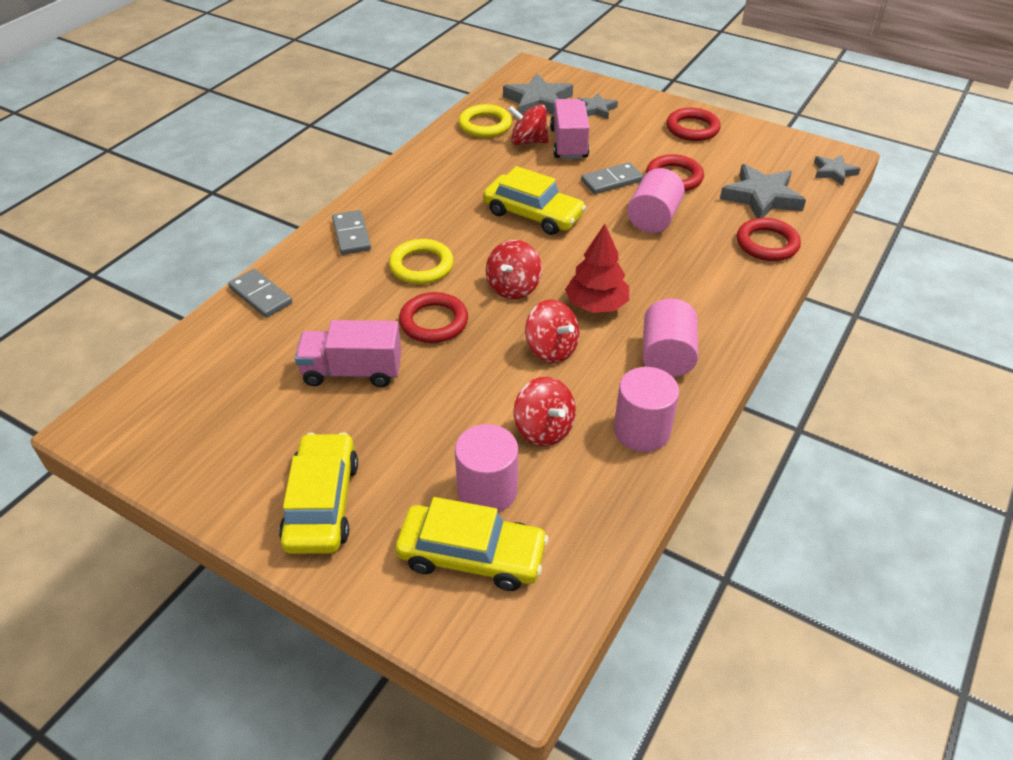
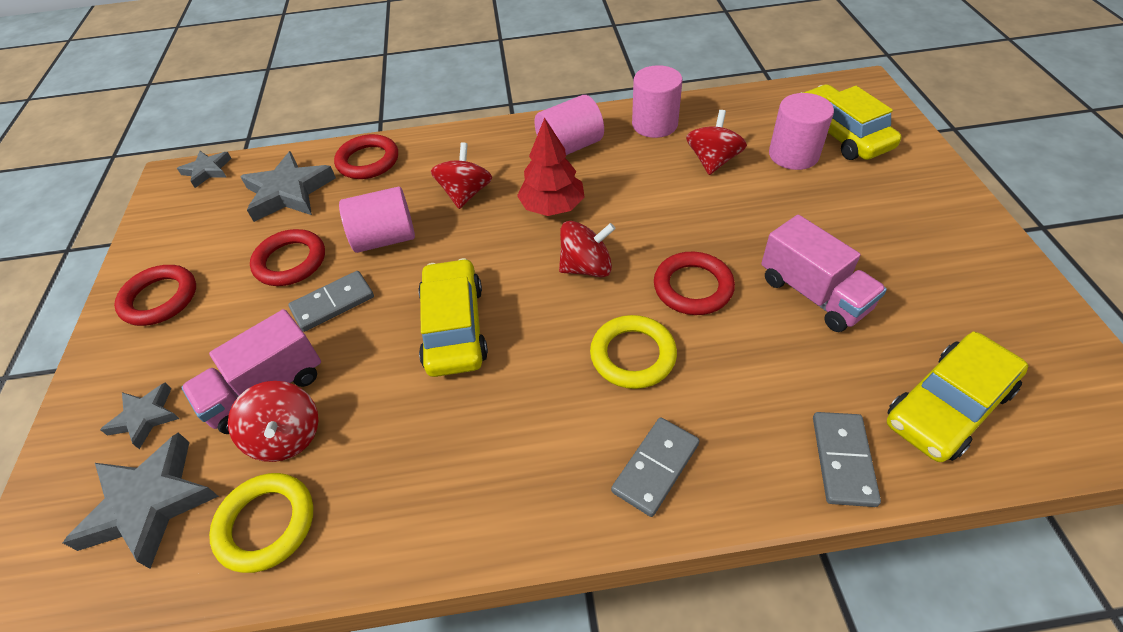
camera: 125 degrees left, 5 degrees up
(322, 503) = (922, 215): yellow car -> yellow car (947, 405)
(551, 349) = (633, 201): red spinning top -> red spinning top (465, 194)
(611, 181) = (333, 303): grey domino -> grey domino turned 60 degrees counterclockwise

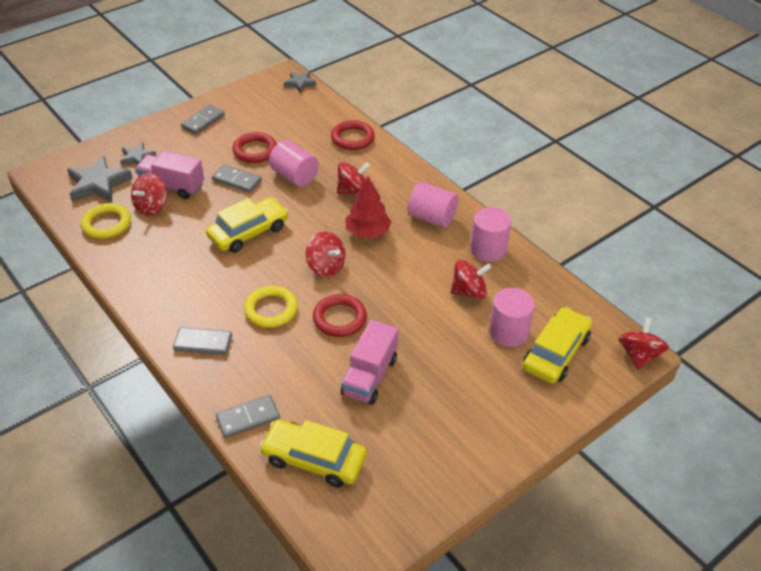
camera: 55 degrees right, 5 degrees down
(160, 299) = (203, 121): red ring -> grey domino
(289, 192) = (305, 122): grey star -> none
(868, 86) = (638, 355): none -> red spinning top

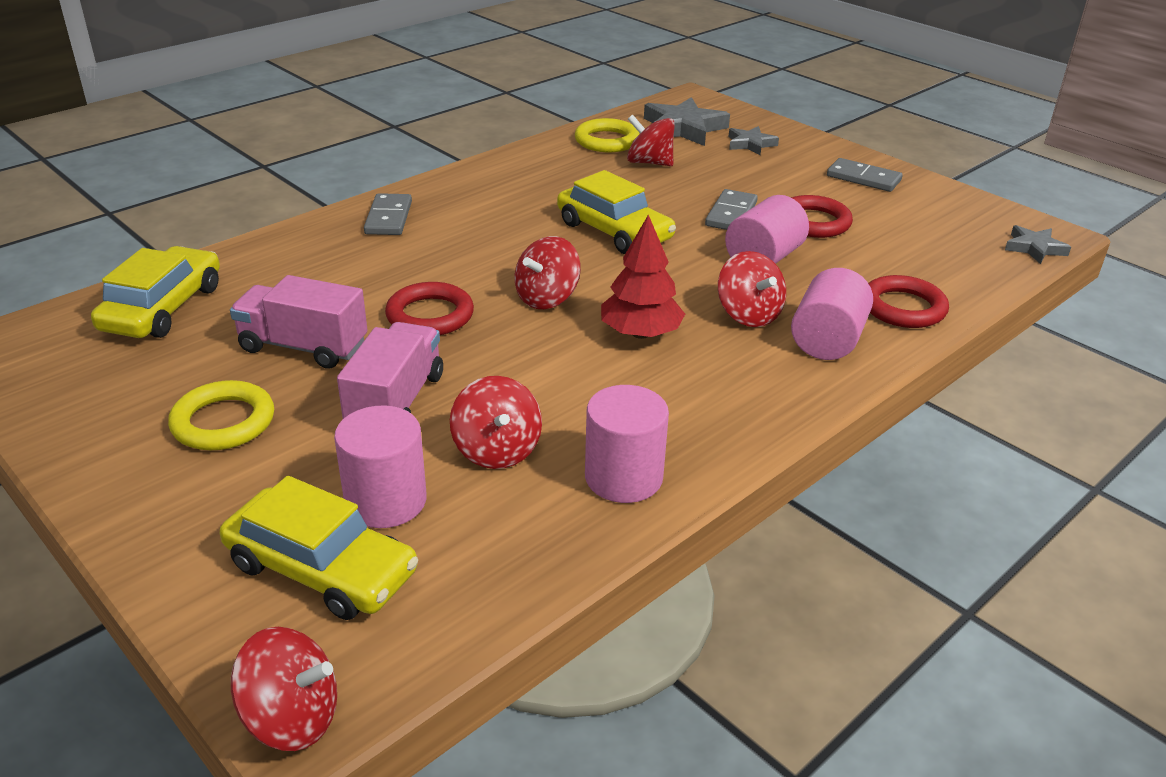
camera: 85 degrees right, 10 degrees down
(172, 186) = (698, 171): pink truck -> pink truck (396, 402)
(248, 418) = (250, 257): grey domino -> none
(271, 309) = (450, 259): yellow ring -> yellow ring (223, 422)
(431, 217) = (702, 403): pink cylinder -> pink cylinder (827, 340)

